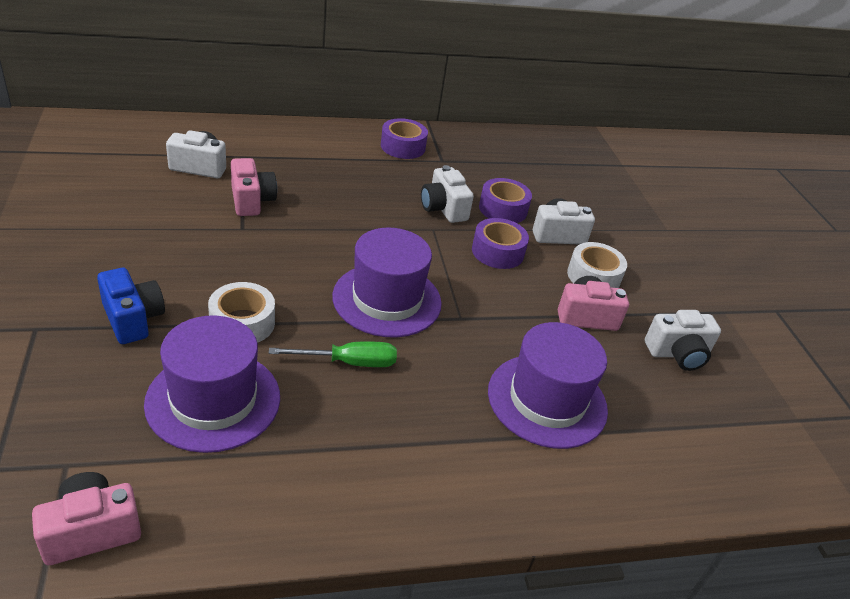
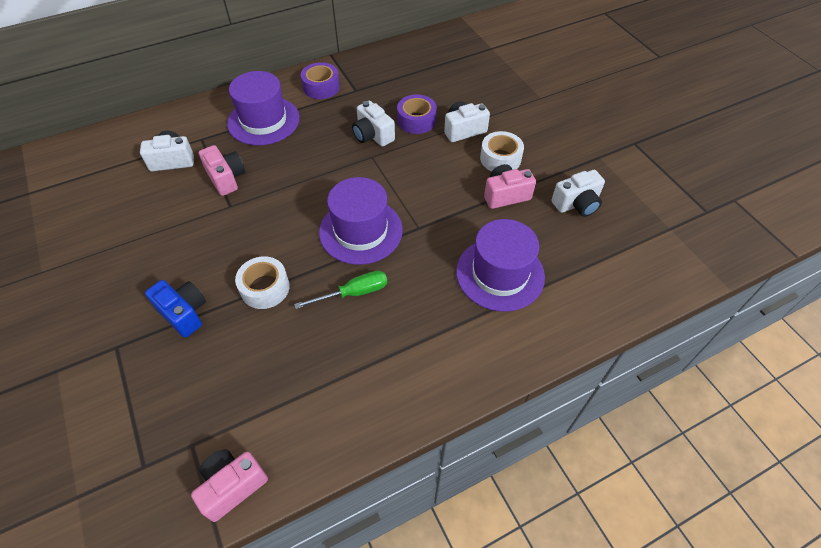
camera: 10 degrees left, 15 degrees up
(213, 400) = (271, 357): purple hat -> purple hat (263, 121)
(497, 252) = (425, 161): purple tape -> none

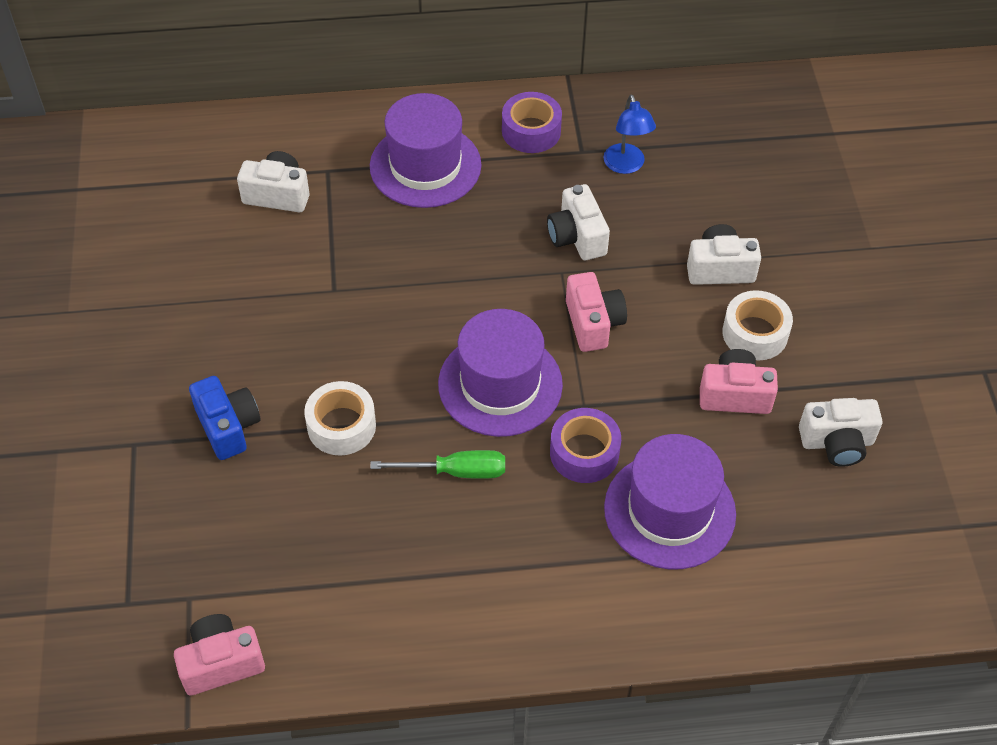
camera: 20 degrees right, 0 degrees up
(226, 178) = (342, 245): pink camera -> pink camera (593, 323)
(385, 91) = (626, 166): none -> blue lamp
(416, 120) = (654, 231): purple tape -> purple tape (584, 453)

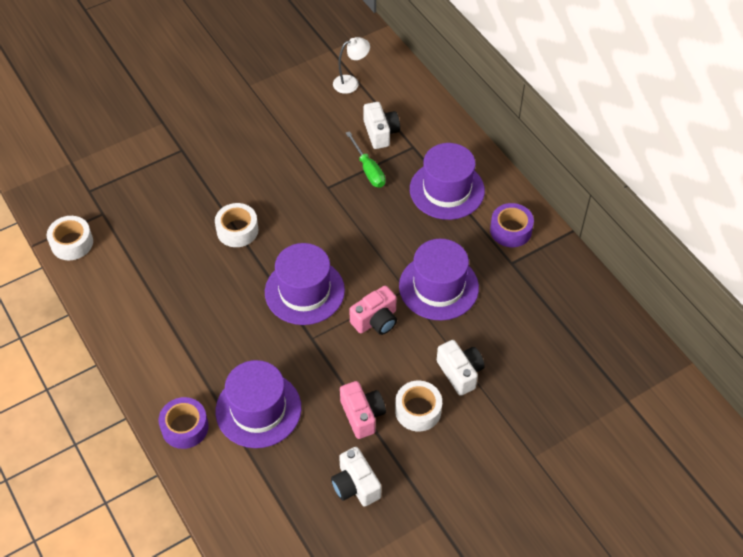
camera: 65 degrees right, 0 degrees up
(160, 191) = (351, 83): none -> white lamp
(221, 663) = (72, 243): pink camera -> white tape
(228, 427) = (211, 182): blue camera -> none
(455, 471) = (233, 294): green screwdriver -> green screwdriver (368, 170)
(577, 237) = (438, 287): white camera -> purple hat
(584, 453) = (277, 351): purple tape -> purple tape (185, 427)
(626, 166) = (515, 291): blue lamp -> none

